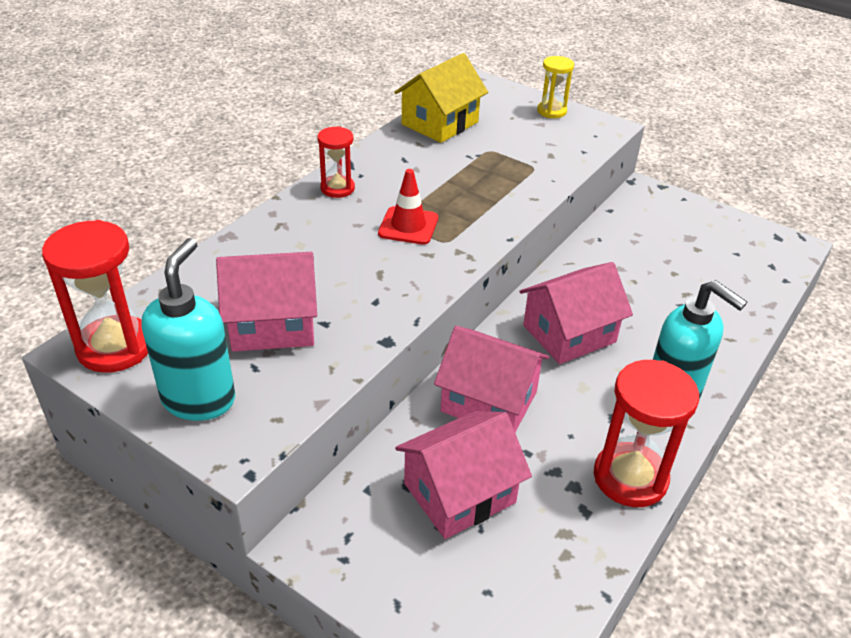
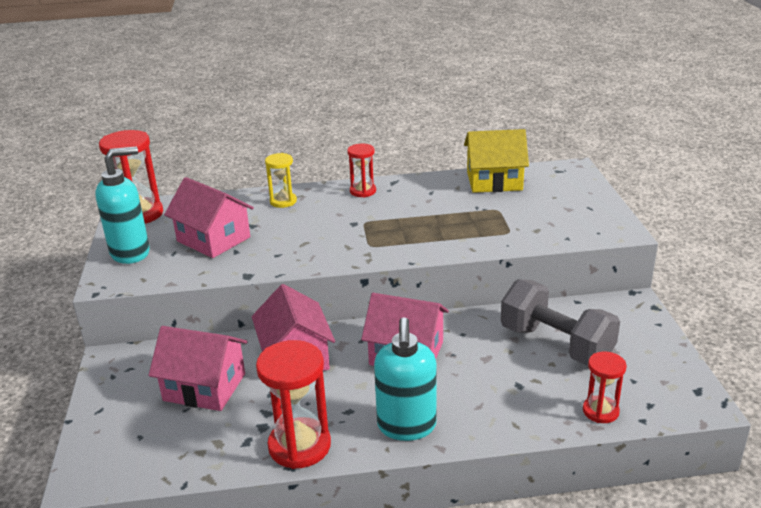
camera: 50 degrees right, 10 degrees down
(408, 226) = (364, 227): red traffic cone -> none
(551, 111) = (594, 204): yellow hourglass -> yellow hourglass (283, 201)
(652, 255) = (556, 344): none -> grey dumbbell
(756, 290) = (600, 411): none -> red hourglass

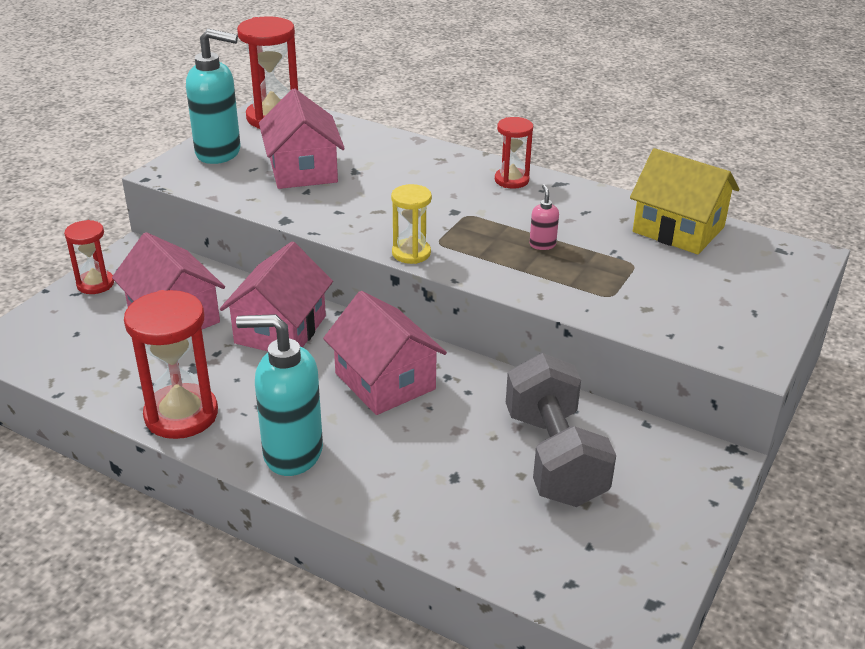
camera: 35 degrees right, 5 degrees up
(283, 201) = (417, 158): yellow hourglass -> yellow hourglass (411, 253)
(406, 427) = (292, 453): turquoise soap dispenser -> turquoise soap dispenser turned 60 degrees clockwise
(433, 220) = (542, 245): none -> pink soap dispenser
(600, 411) = (504, 555): red hourglass -> red hourglass (95, 284)

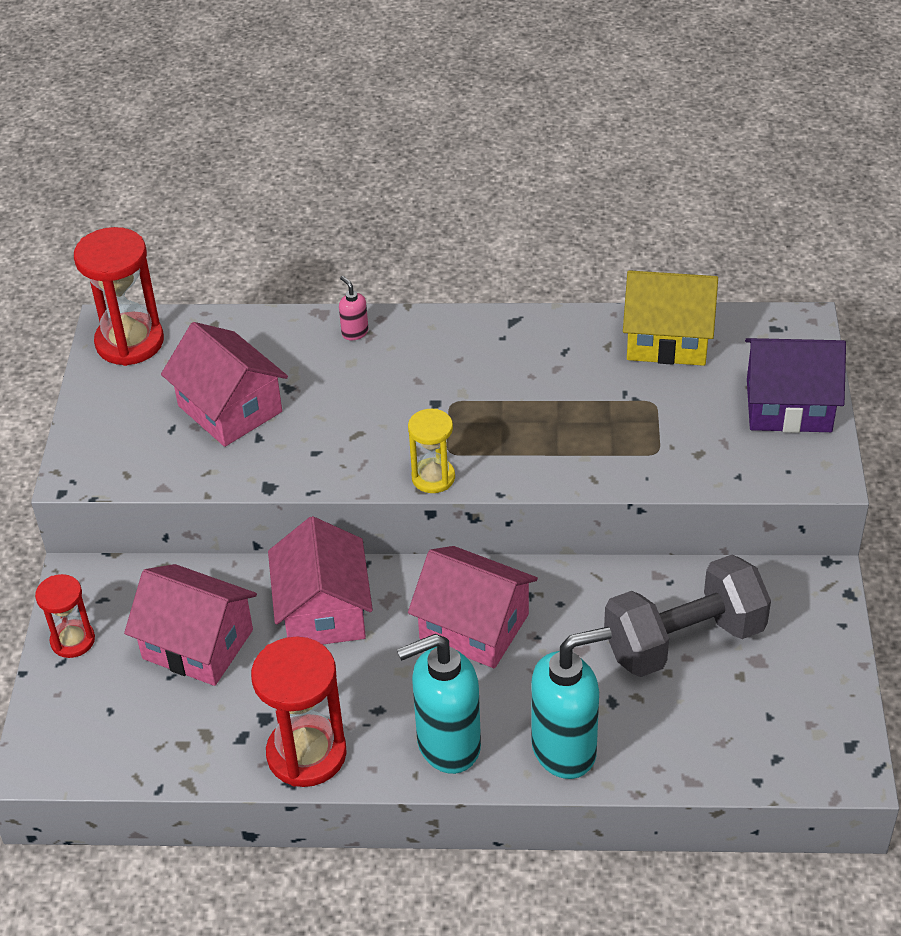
camera: 25 degrees left, 10 degrees up
(219, 153) = (113, 420): turquoise soap dispenser -> turquoise soap dispenser (565, 749)
(511, 180) = (462, 335): red hourglass -> none
(542, 245) = (552, 413): pink soap dispenser -> pink soap dispenser (354, 332)
(554, 457) = (684, 640): grey dumbbell -> grey dumbbell turned 75 degrees counterclockwise
(755, 302) = (788, 405): none -> purple house

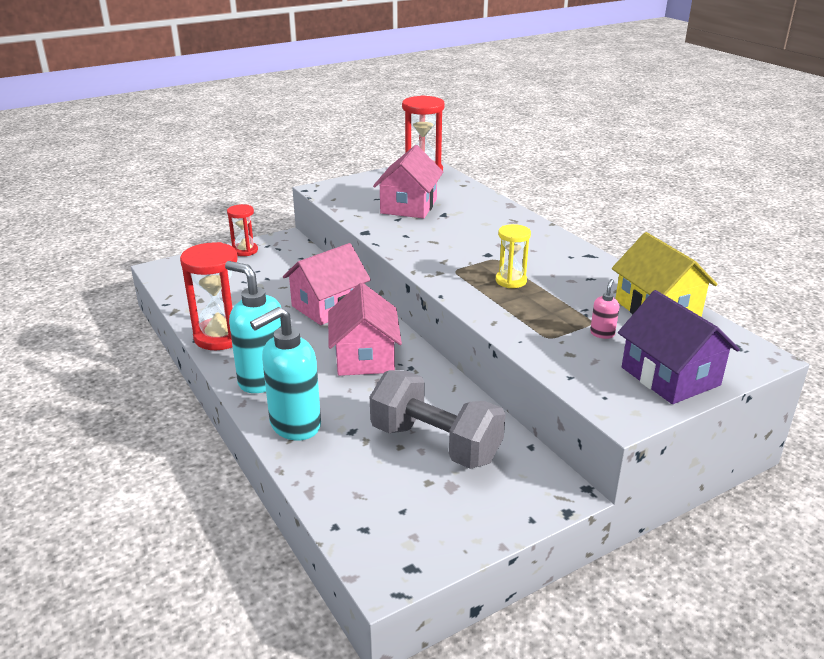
camera: 55 degrees right, 15 degrees down
(197, 644) = (271, 281): pink house -> none
(354, 332) = (509, 217): pink soap dispenser -> pink soap dispenser (602, 333)
(433, 477) = (428, 272): yellow hourglass -> yellow hourglass (511, 281)
(565, 749) = (294, 425): turquoise soap dispenser -> turquoise soap dispenser turned 105 degrees clockwise

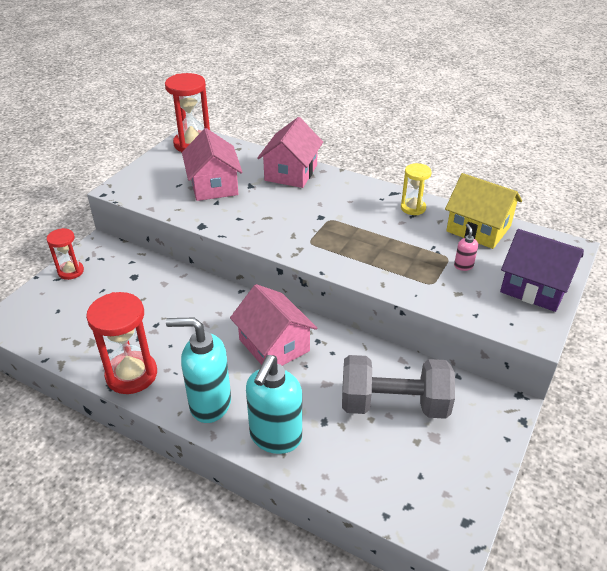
camera: 30 degrees left, 10 degrees up
(328, 306) = (200, 305): pink house -> pink house (291, 173)
(511, 281) = (360, 238): yellow hourglass -> yellow hourglass (413, 208)

